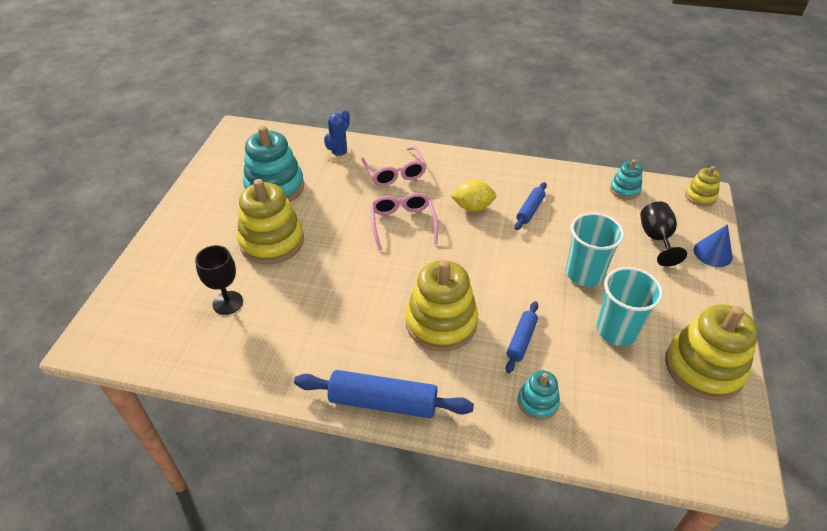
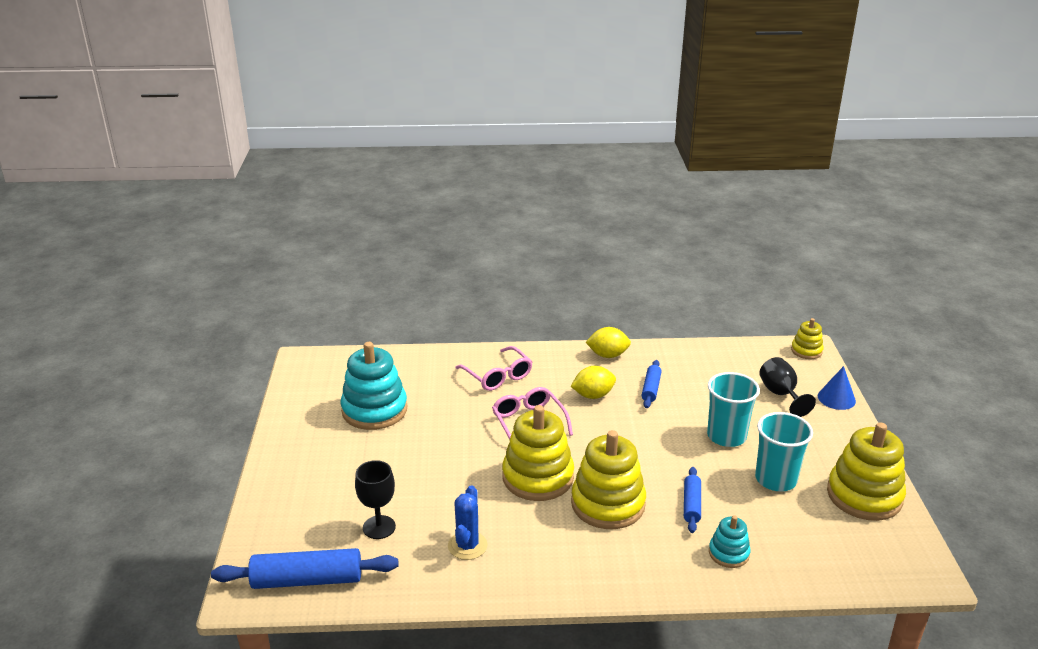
camera: 15 degrees left, 15 degrees down
(272, 241) = (398, 462): yellow stacking toy -> yellow stacking toy (538, 477)
(339, 154) = (430, 367): blue cactus -> blue cactus (467, 546)
(383, 402) = (583, 583): blue rolling pin -> blue rolling pin (307, 580)
(503, 169) = (608, 355): none -> yellow lemon
(624, 190) = (734, 356): turquoise stacking toy -> none

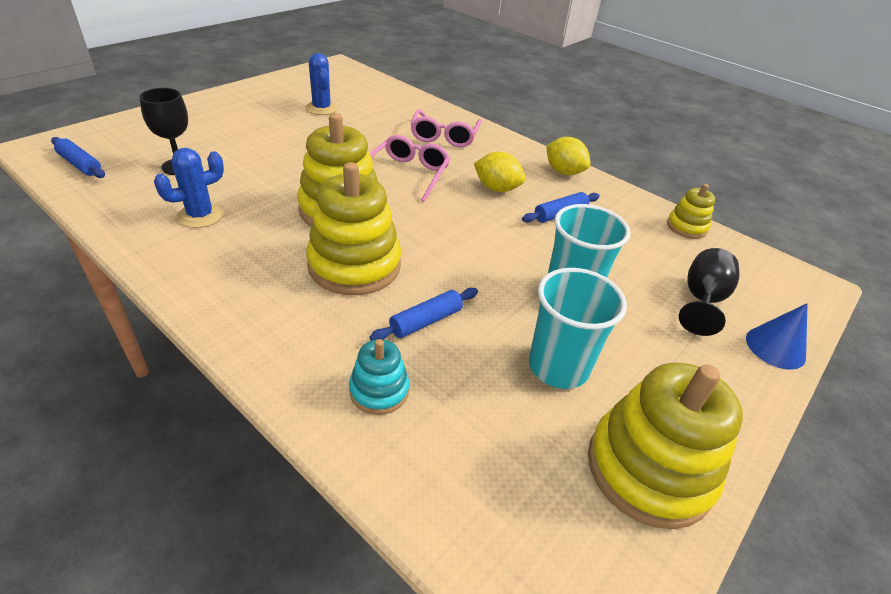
camera: 40 degrees right, 10 degrees up
(307, 580) = (80, 164): blue rolling pin -> blue rolling pin, size x0.56
(374, 410) = (322, 108): turquoise stacking toy -> blue cactus
(806, 351) = (804, 284): yellow stacking toy -> yellow stacking toy (686, 227)

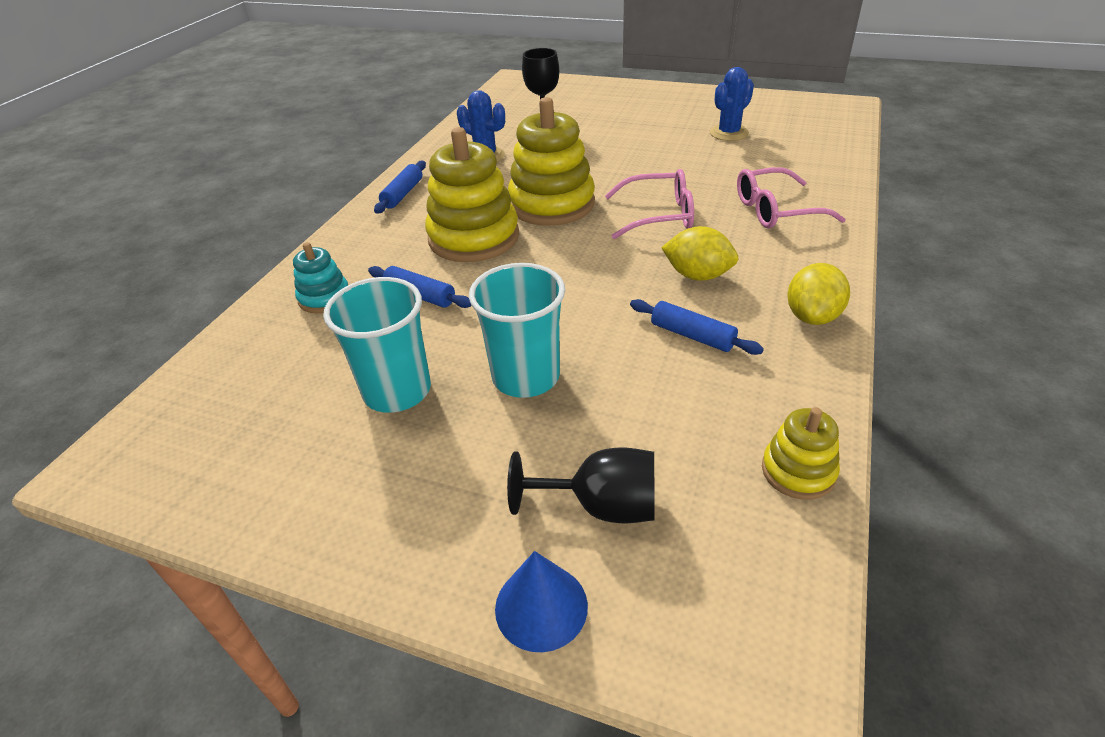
camera: 75 degrees right, 0 degrees up
(80, 164) = (508, 97): blue rolling pin -> blue rolling pin (403, 194)
(497, 188) = (697, 275): yellow lemon -> yellow lemon turned 75 degrees counterclockwise
(649, 469) = (277, 481): yellow stacking toy -> none

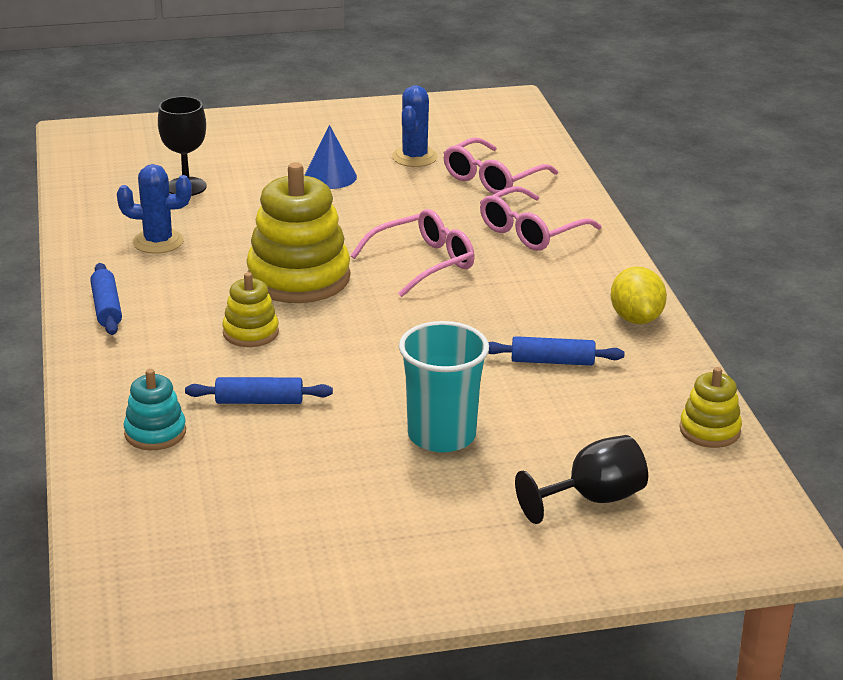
camera: 35 degrees left, 10 degrees down
(397, 391) = (336, 482): turquoise cup -> none
(474, 237) = (250, 332): yellow stacking toy -> yellow stacking toy, size x0.51
(541, 606) = (608, 568): blue cone -> blue cone (330, 177)
(697, 275) = (512, 310): yellow lemon -> none
(779, 161) = (492, 179): none -> pink glasses

